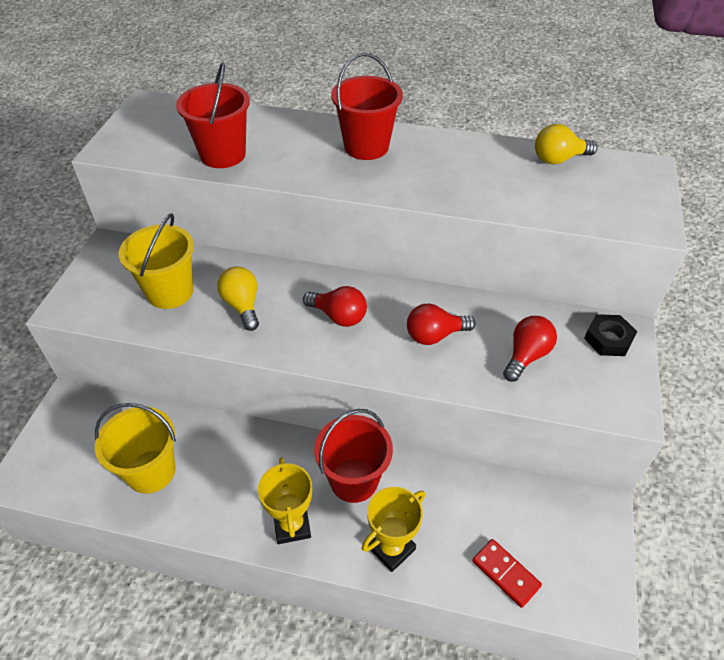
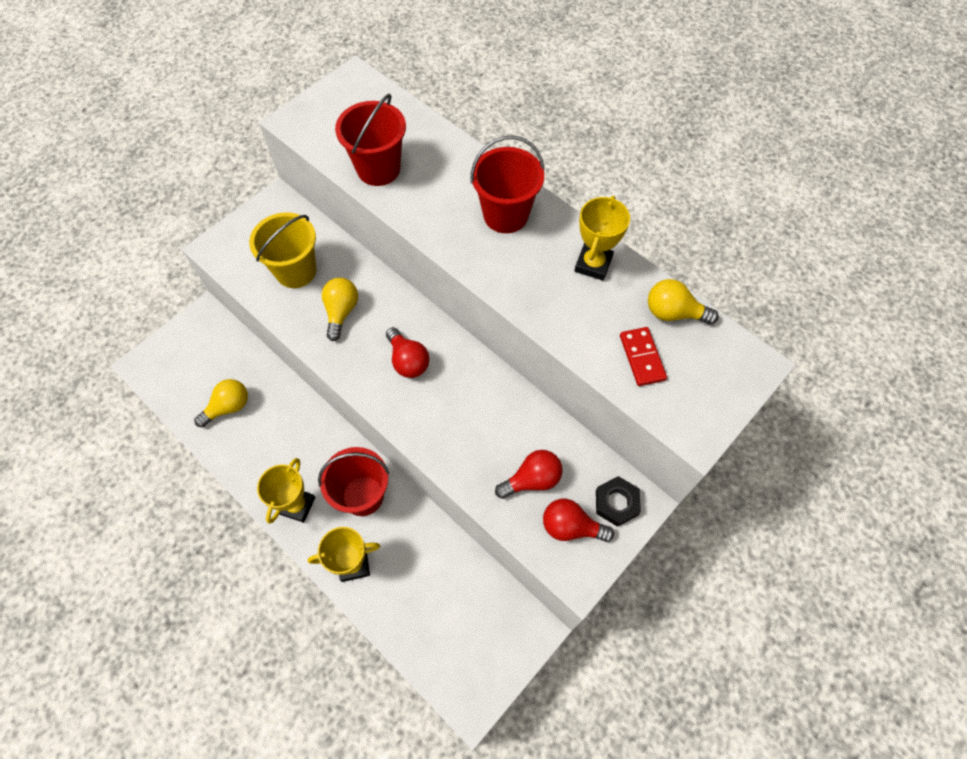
camera: 30 degrees right, 15 degrees up
(151, 471) = (228, 407): yellow bucket -> yellow light bulb
(434, 335) = (471, 420): red light bulb -> red light bulb (571, 527)
(468, 152) = (593, 264): none -> yellow trophy
(505, 574) = (421, 633): red domino -> red domino (642, 358)

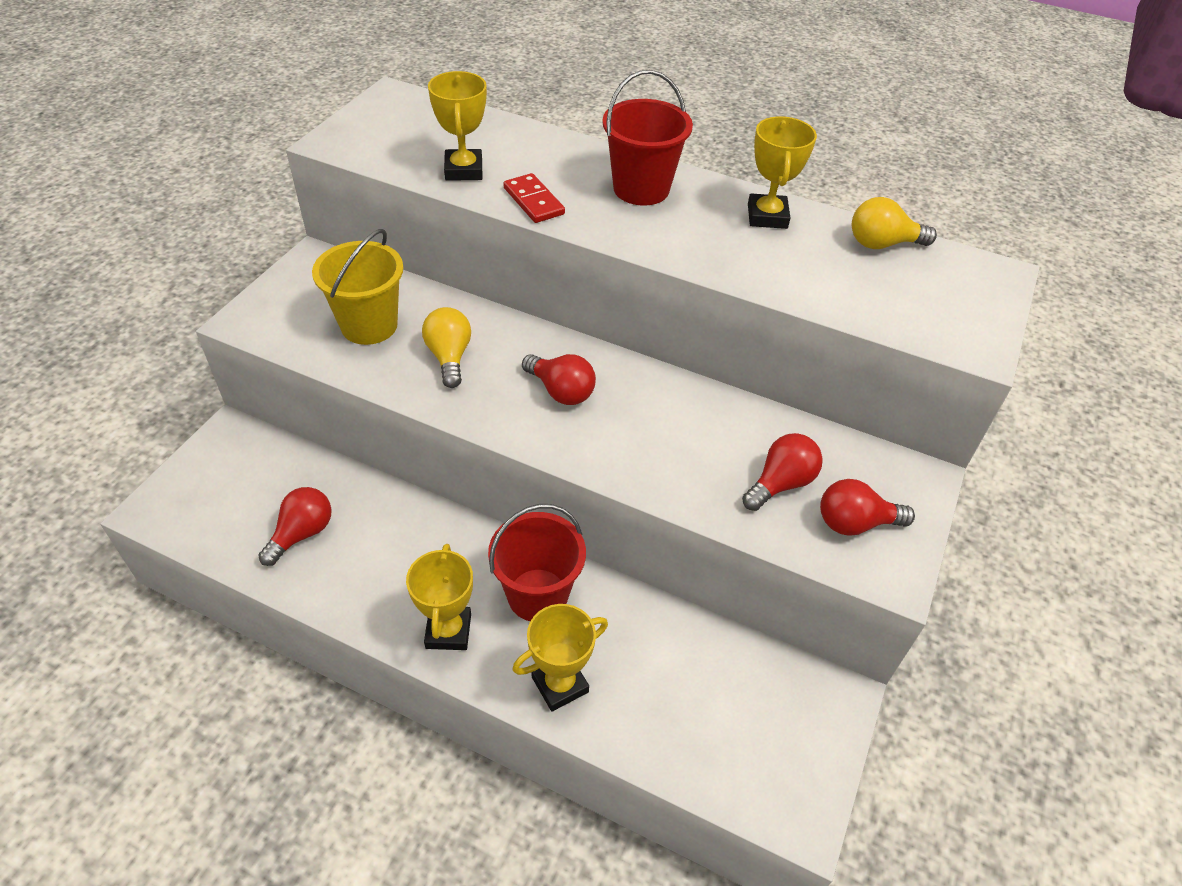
camera: 20 degrees left, 15 degrees down
(228, 407) = (302, 533): yellow light bulb -> red light bulb
(378, 169) = (463, 170): red bucket -> yellow trophy
(616, 503) = (894, 484): black nut -> none
(642, 358) = (873, 290): red domino -> red domino (533, 201)

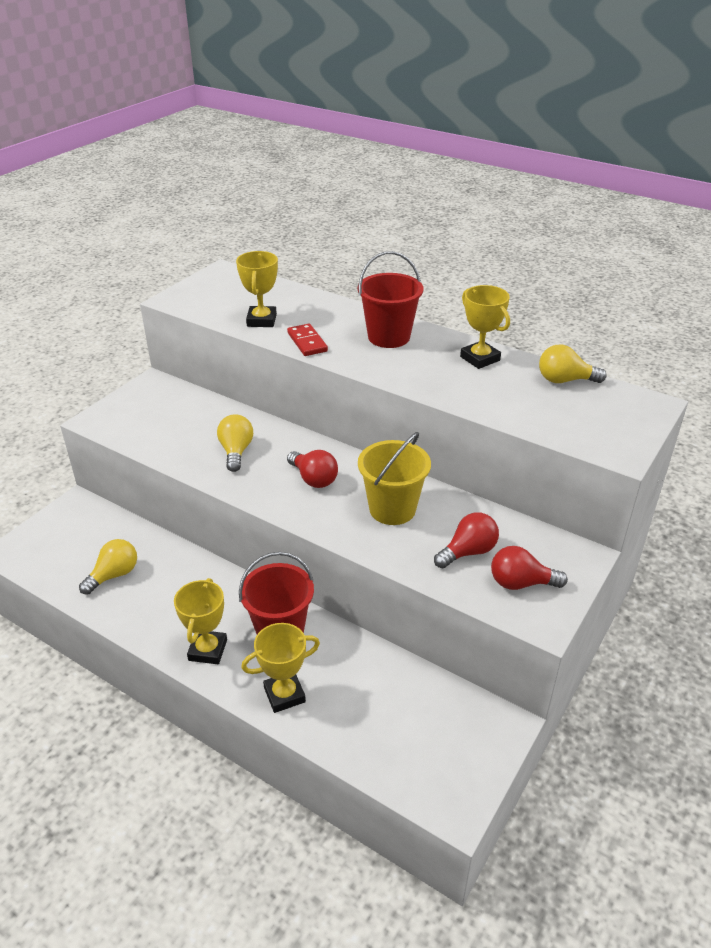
camera: 10 degrees right, 10 degrees down
(302, 533) = (114, 575): red light bulb -> yellow light bulb
(369, 325) = (182, 428): yellow bucket -> yellow bucket (392, 509)
(767, 216) = (480, 358): yellow trophy -> yellow trophy turned 45 degrees counterclockwise

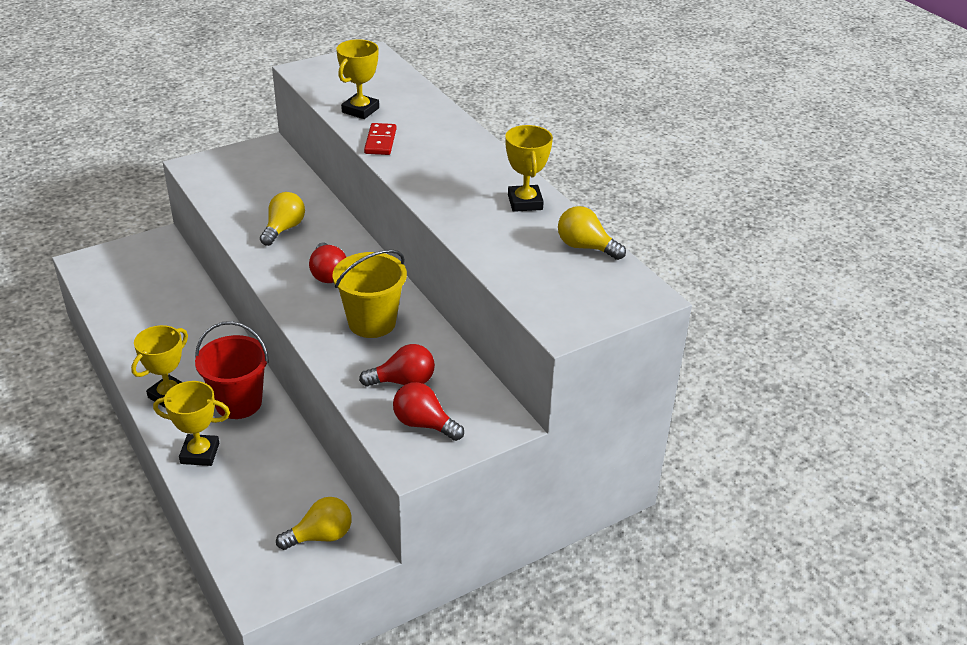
camera: 25 degrees right, 0 degrees up
(114, 575) = (144, 309): yellow light bulb -> yellow light bulb (321, 536)
(389, 337) = (460, 157): red bucket -> none

